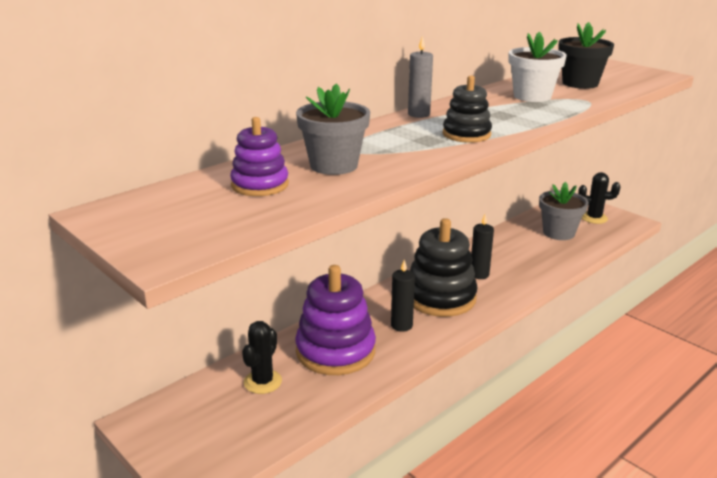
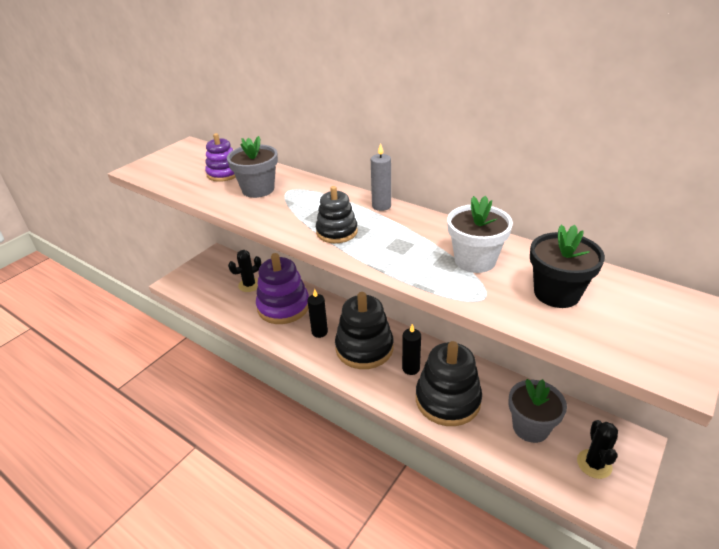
camera: 80 degrees right, 10 degrees up
(262, 382) = (249, 285): black cactus -> black cactus turned 45 degrees counterclockwise
(525, 262) = (447, 400): none -> black stacking toy

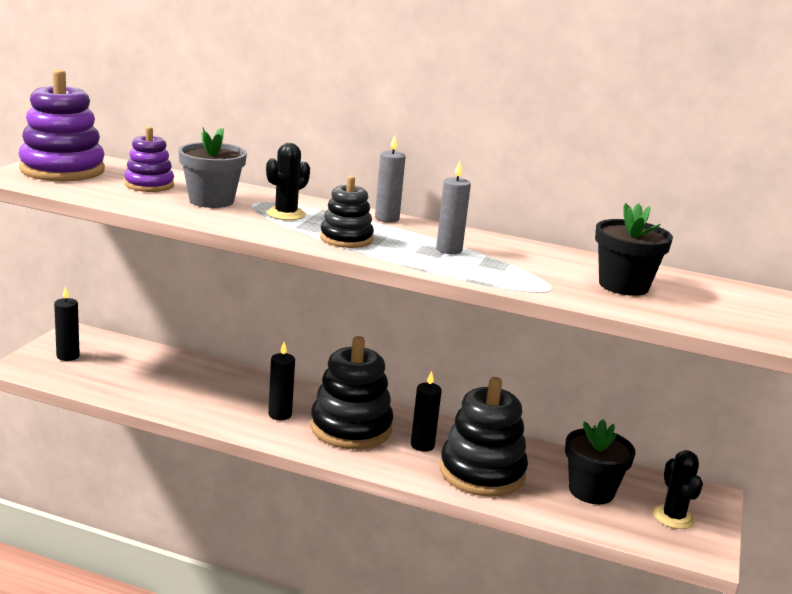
camera: 20 degrees left, 15 degrees down
(204, 274) = (68, 356): none -> black candle
(249, 285) = (148, 367): black cactus -> black cactus (286, 214)
(283, 307) = (213, 390): purple stacking toy -> purple stacking toy (62, 170)
(415, 244) = (449, 250): none -> grey candle
(475, 260) = (524, 262): white flower pot -> none
(530, 427) = (591, 491): grey flower pot -> black flower pot

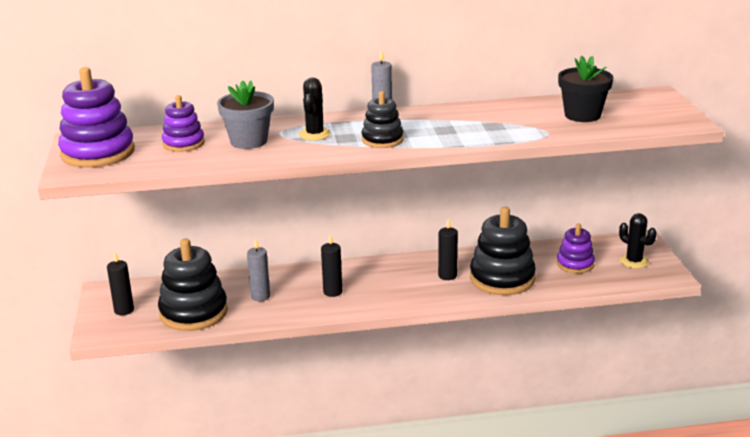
camera: 25 degrees left, 5 degrees up
(351, 428) = (390, 282): black stacking toy -> black stacking toy (193, 312)
(449, 250) = (454, 125): grey candle -> grey candle (260, 296)
(591, 491) = (575, 264): black flower pot -> purple stacking toy

